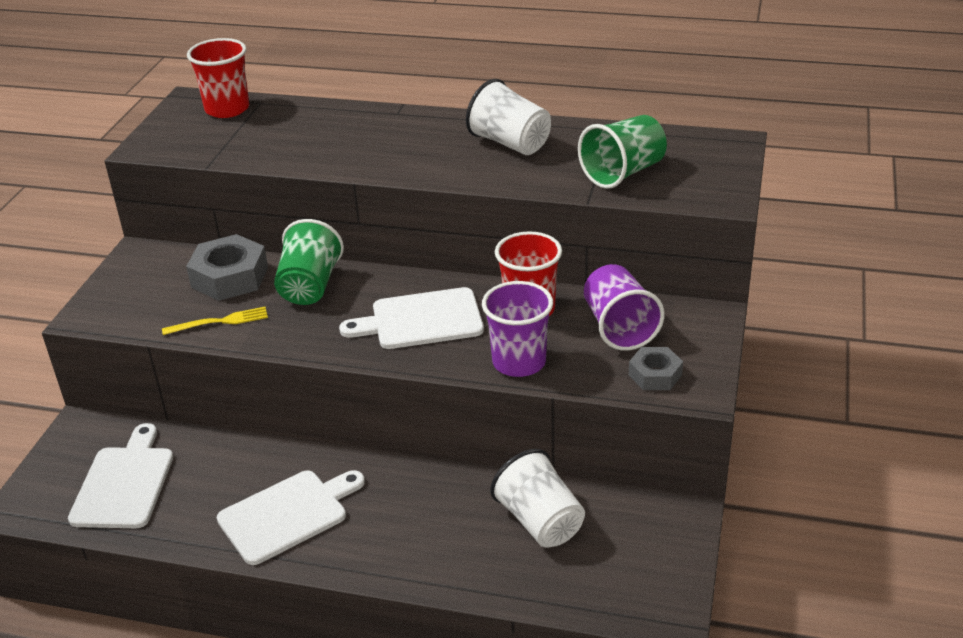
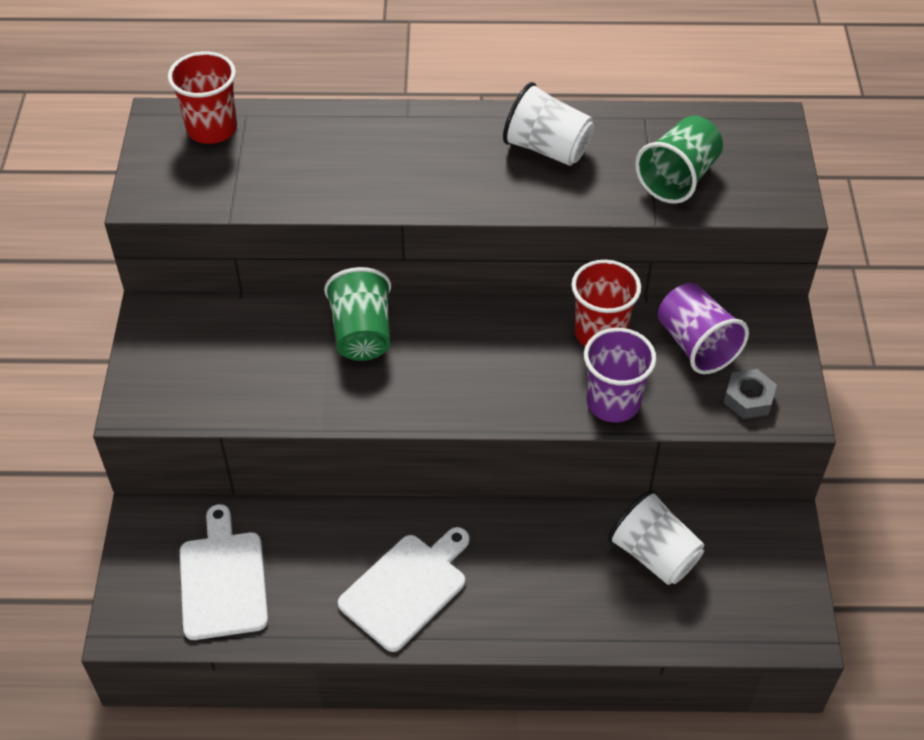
camera: 15 degrees left, 15 degrees up
(220, 322) = (285, 395): yellow fork -> none
(229, 277) = (270, 333): grey nut -> none
(421, 320) = (495, 362): white cutting board -> none

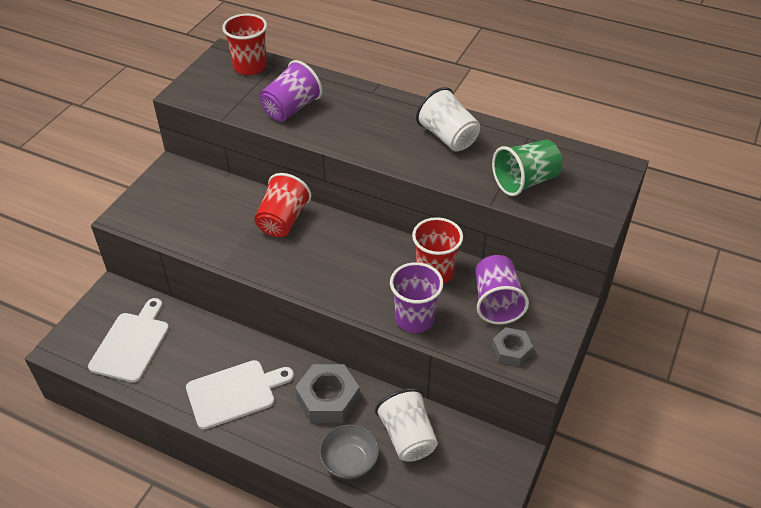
camera: 25 degrees right, 5 degrees down
(314, 174) = (291, 108): none -> purple cup
(362, 334) = (283, 220): green cup -> red cup
(529, 547) = (328, 398): none -> grey nut
(603, 613) = (349, 461): none -> grey bowl

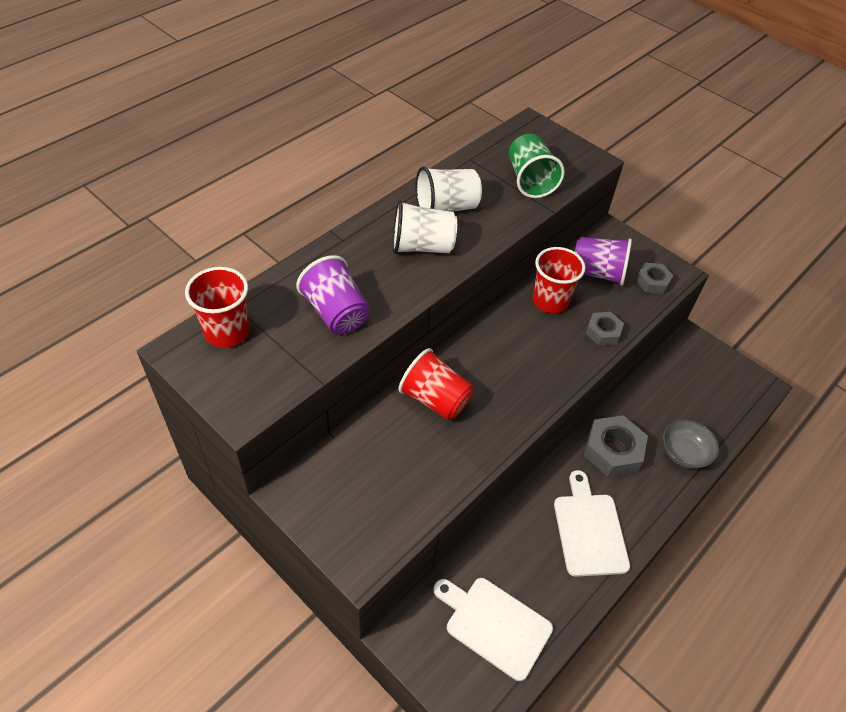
camera: 75 degrees left, 5 degrees up
(407, 437) = (665, 403): white cup -> white cup (422, 246)
(414, 318) = (603, 332): purple cup -> grey nut

